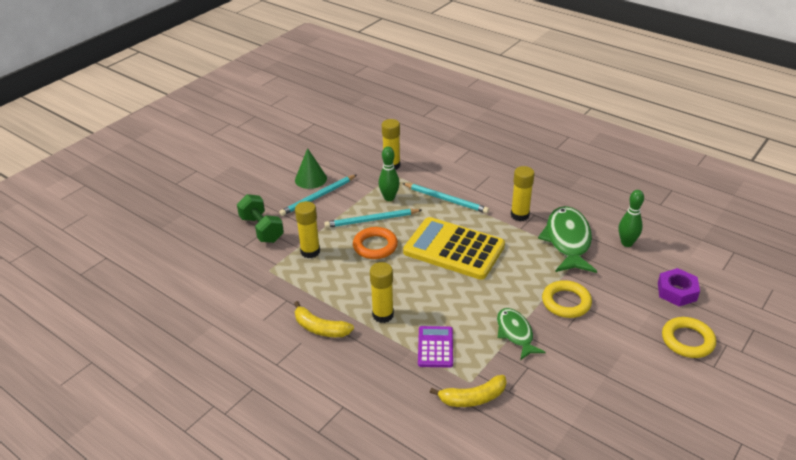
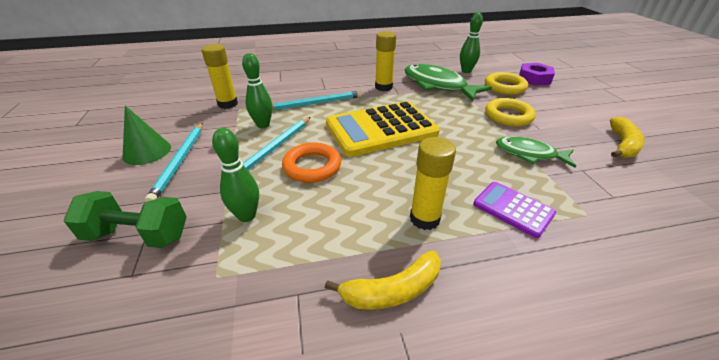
camera: 50 degrees left, 0 degrees up
(310, 251) = (247, 216): yellow glue stick -> green bowling pin
(473, 398) = (617, 225): yellow banana -> yellow banana (622, 145)
(687, 340) = (591, 96): yellow ring -> yellow ring (504, 87)

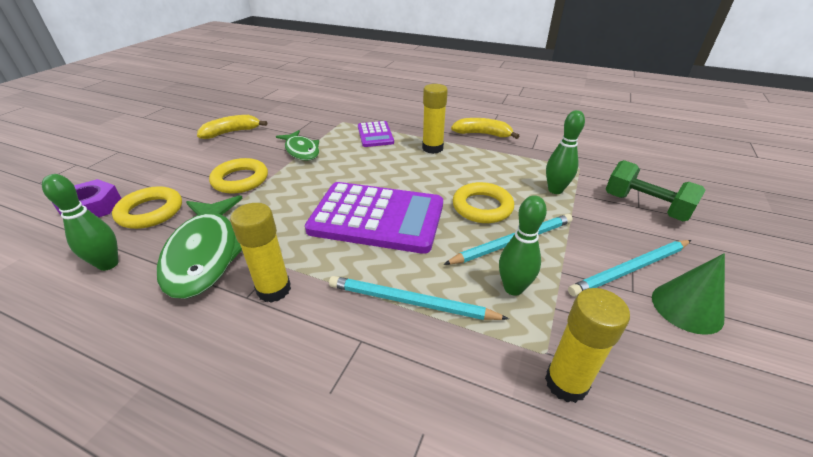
camera: 145 degrees left, 0 degrees up
(180, 161) = (630, 269): turquoise pencil -> turquoise pencil turned 150 degrees counterclockwise
(312, 166) = (482, 207): orange ring -> yellow ring
(381, 129) = (377, 218): yellow calculator -> purple calculator

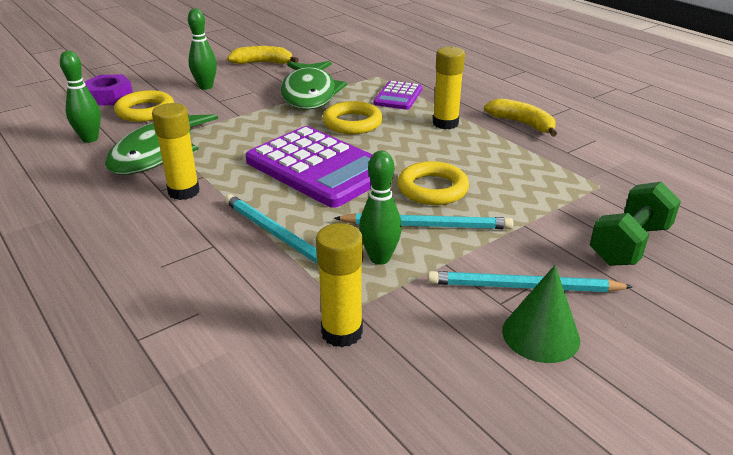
camera: 30 degrees right, 5 degrees down
(240, 180) = (233, 105): yellow ring -> yellow ring (352, 123)
(301, 150) = (310, 94): green fish -> green fish, size x1.64
(555, 190) = (537, 198): green bowling pin -> green bowling pin (206, 87)
(645, 206) = (629, 244): green dumbbell -> green dumbbell turned 60 degrees clockwise

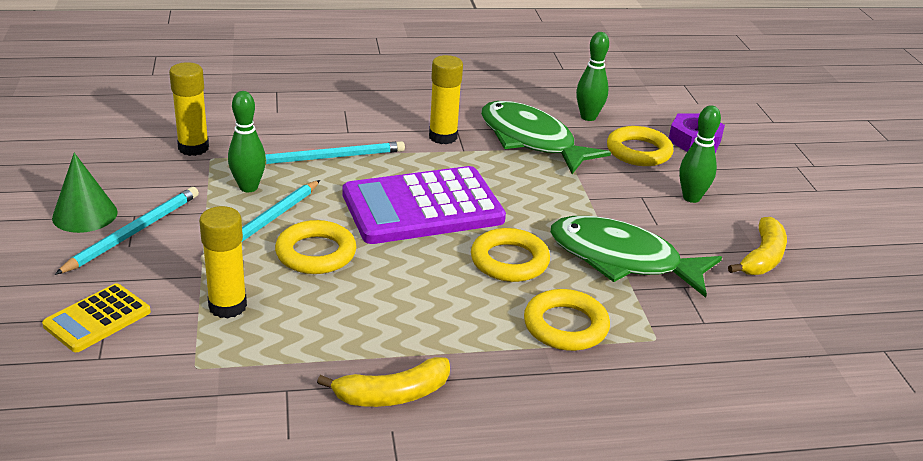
camera: 115 degrees right, 0 degrees up
(398, 96) = (565, 326): purple calculator -> yellow ring
(445, 123) = (450, 328): yellow glue stick -> yellow glue stick (227, 306)
(629, 244) = (97, 318): green dumbbell -> yellow calculator

